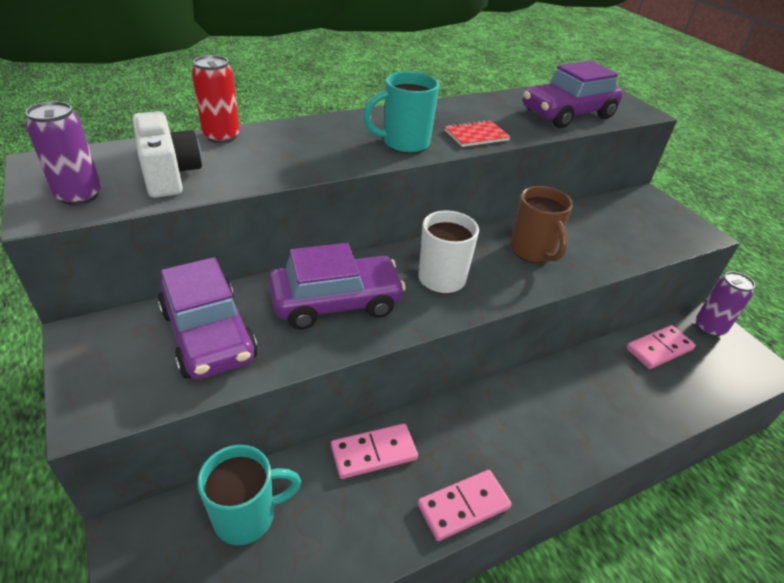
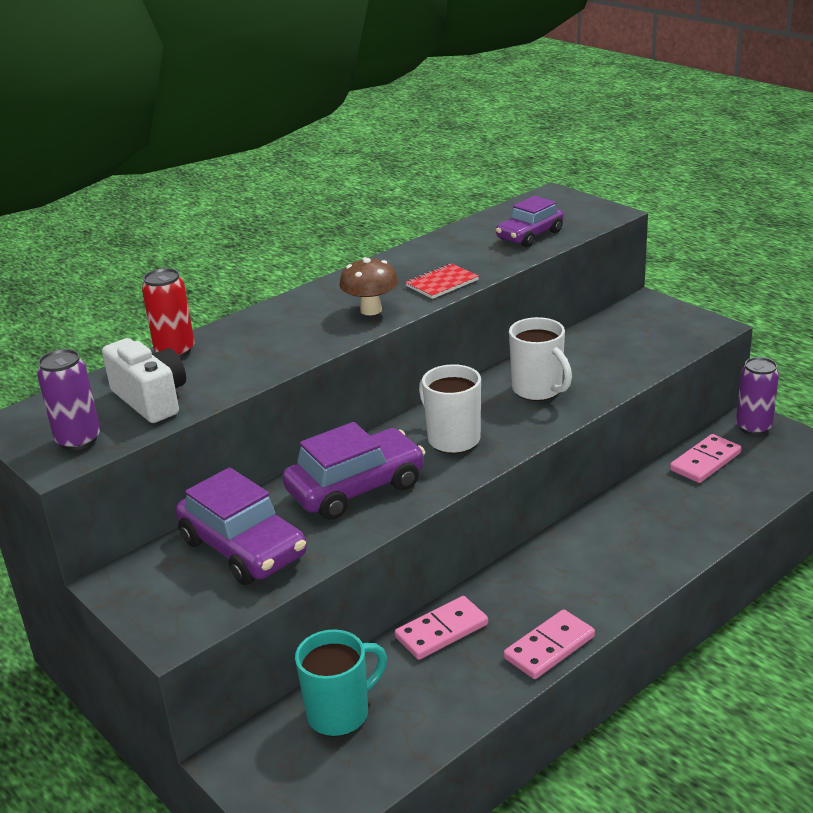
camera: 10 degrees left, 10 degrees down
(404, 143) = (371, 310): turquoise mug -> brown mushroom
(532, 251) = (538, 390): brown mug -> white mug
(568, 114) = (530, 235): purple car -> purple car, size x0.65

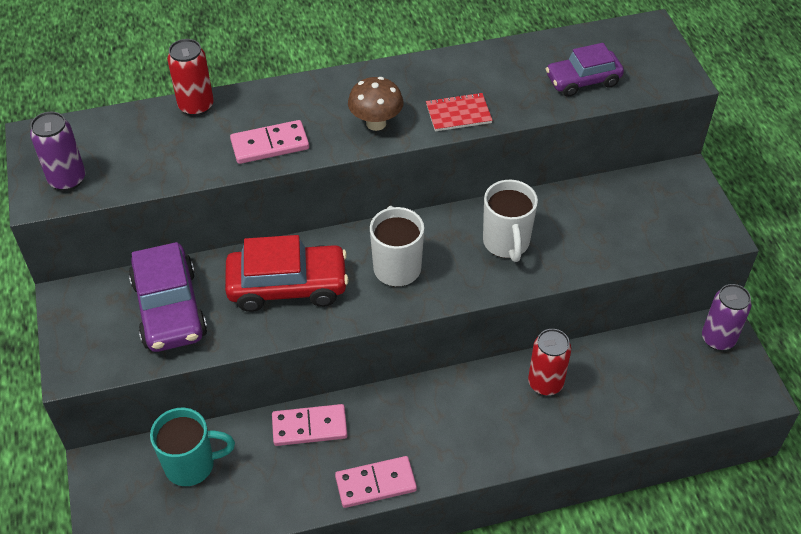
camera: 25 degrees right, 20 degrees up
(151, 399) = (143, 157): white camera -> none
(356, 488) = (288, 286): purple car -> red car
(638, 510) = (545, 383): none -> red can
(705, 462) = (643, 357): pink domino -> pink domino (270, 145)

